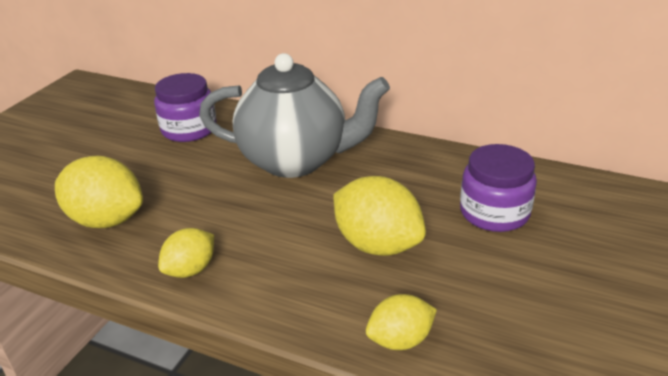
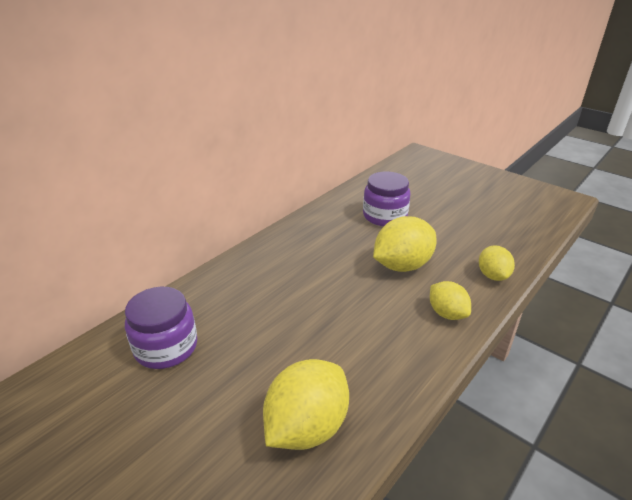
camera: 75 degrees left, 0 degrees up
(191, 270) = (405, 365): yellow lemon -> yellow lemon (447, 313)
(295, 160) = (276, 284): grey teapot -> none

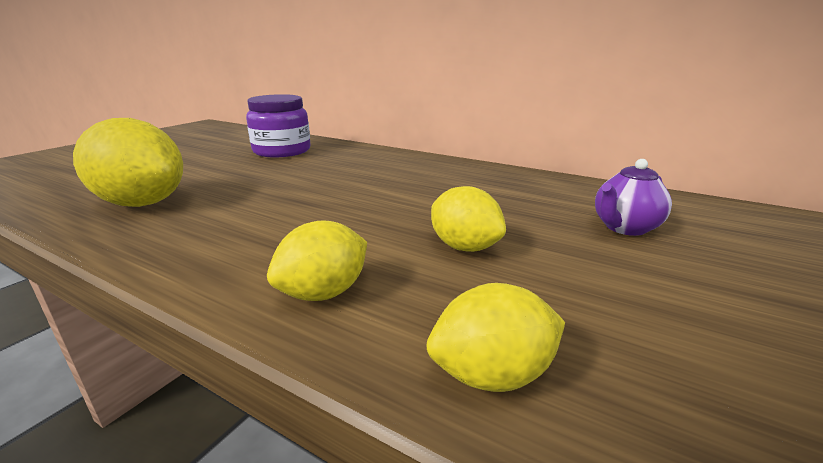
camera: 80 degrees right, 10 degrees down
(385, 216) = (625, 228): purple jar -> purple teapot
(402, 265) = (464, 247): yellow lemon -> yellow lemon, size x0.60

